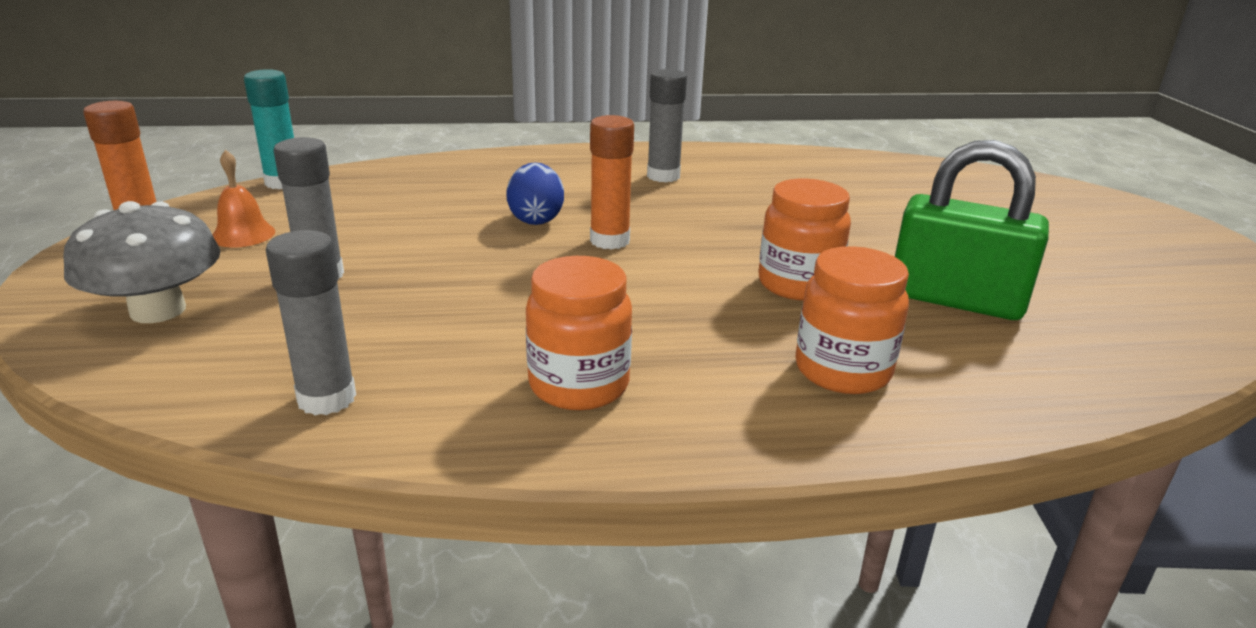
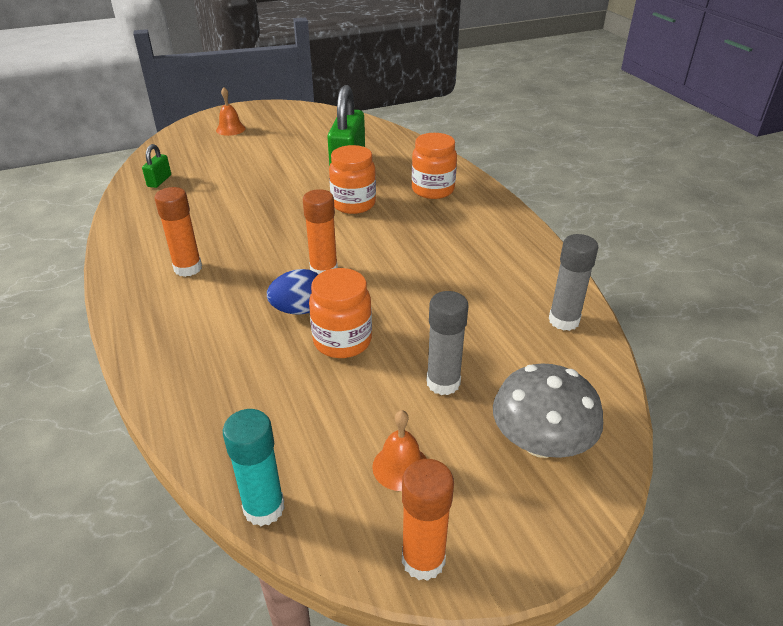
camera: 105 degrees left, 10 degrees up
(579, 385) = (493, 250): orange jar -> orange jar (342, 341)
(663, 176) = (188, 268): grey glue stick -> orange glue stick
(893, 172) = (159, 181): none -> green padlock
(1098, 221) = (230, 129): none -> orange bell

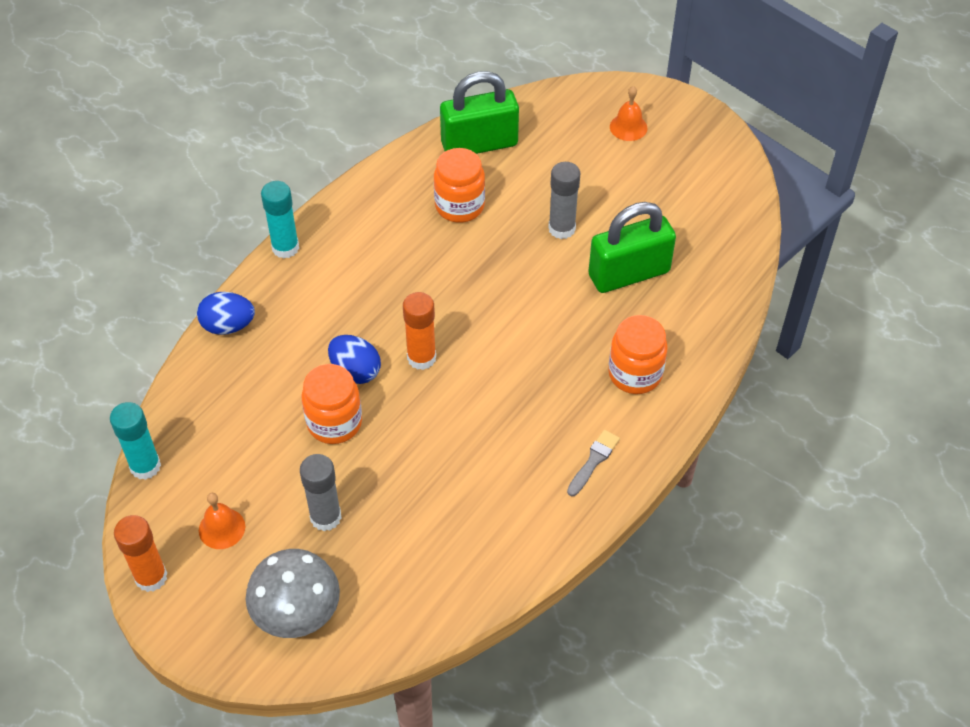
camera: 60 degrees right, 15 degrees up
(117, 304) = (285, 248): none -> turquoise glue stick
(157, 372) = (228, 326): none -> blue egg
(159, 181) = (479, 144): green padlock -> green padlock, size x2.16
(188, 268) = (360, 260): orange glue stick -> none
(353, 204) = (553, 320): orange jar -> orange jar (459, 206)
(493, 228) = (593, 461): none -> grey brush
(564, 320) = (467, 578): grey glue stick -> grey glue stick (562, 229)

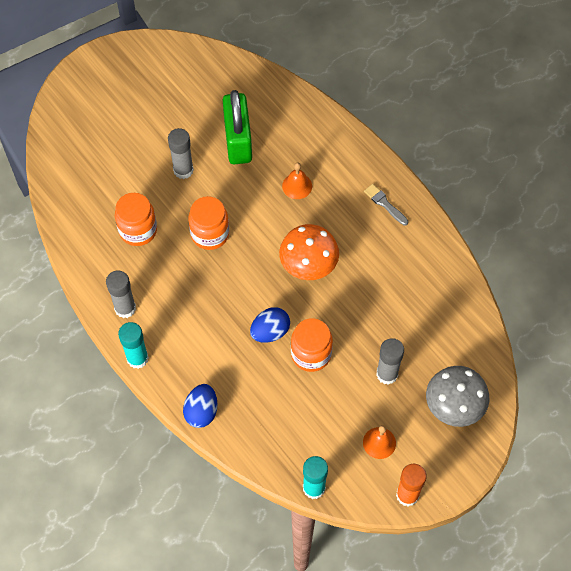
camera: 75 degrees left, 10 degrees up
(349, 220) = (125, 308): none -> grey glue stick
(421, 358) = (271, 286): orange glue stick -> none
(468, 391) = (308, 264): none -> orange mushroom
(479, 144) = (80, 202): green padlock -> none
(628, 127) = (101, 102): orange bell -> orange bell (297, 186)
(635, 374) = (323, 161): orange jar -> orange jar (210, 234)

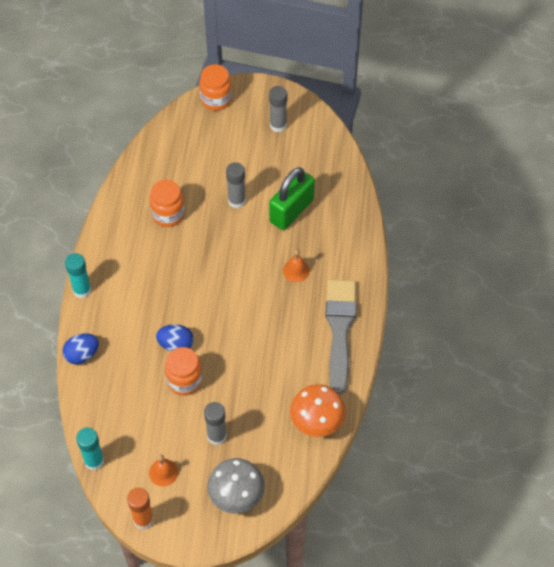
camera: 45 degrees right, 5 degrees down
(125, 308) = (108, 254): grey glue stick -> grey glue stick (278, 125)
(210, 234) = (208, 253): orange jar -> orange jar (216, 99)
(308, 264) = (247, 325): orange mushroom -> orange mushroom (317, 420)
(385, 204) = (340, 330): grey brush -> grey brush, size x2.46

